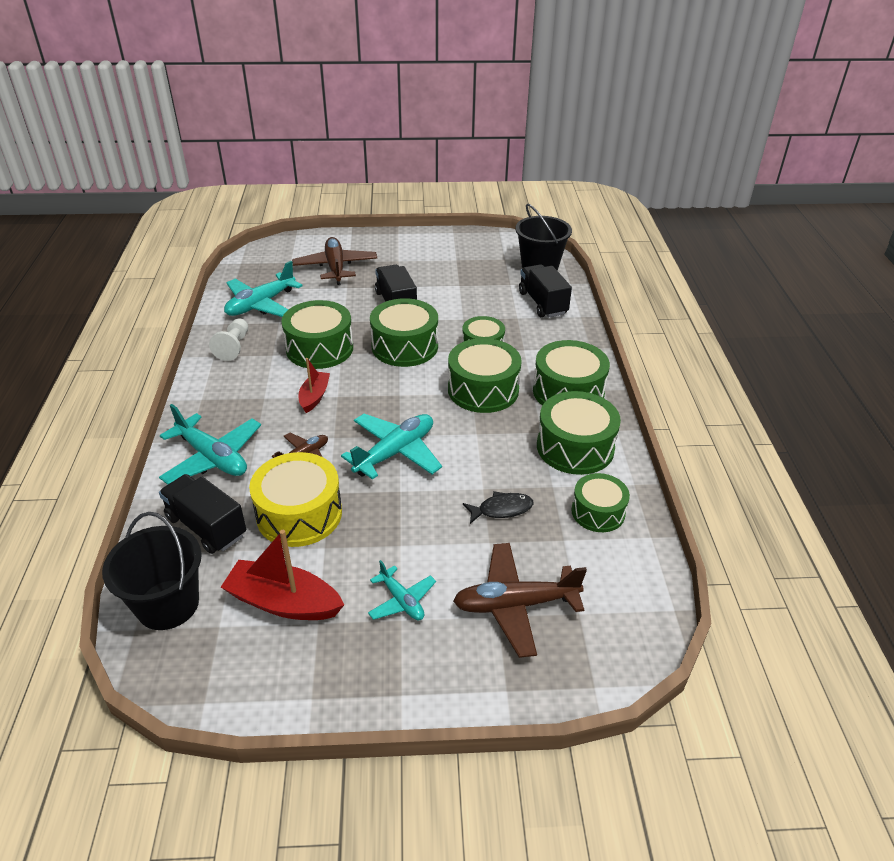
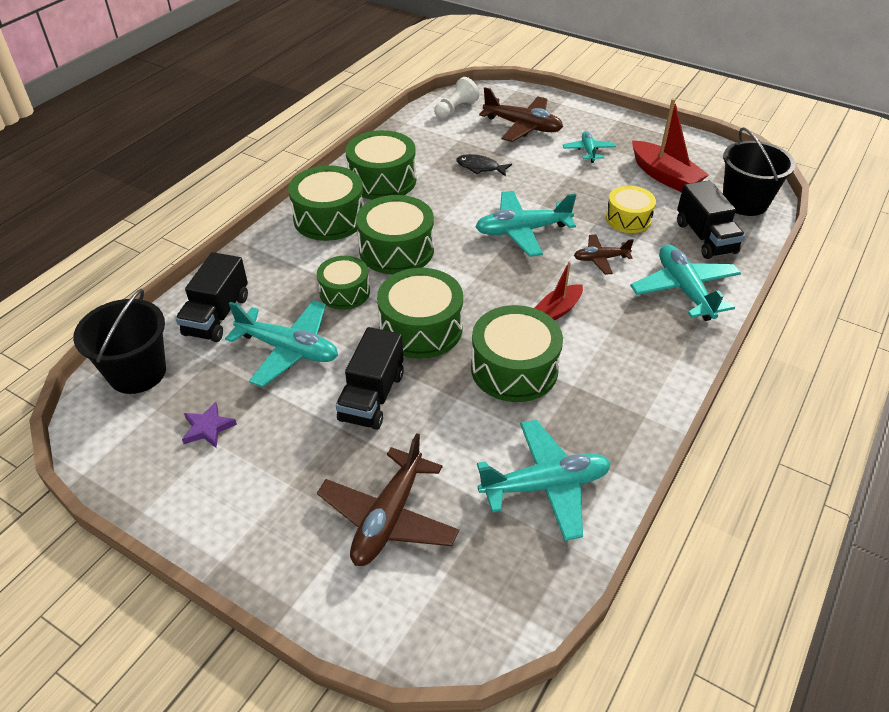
camera: 145 degrees left, 5 degrees up
(233, 347) = (615, 420): white pawn -> white pawn (456, 109)
(299, 514) = (628, 219): yellow drum -> yellow drum, size x0.63
(467, 262) = (208, 428): none -> purple star
(474, 305) = (288, 349): none -> turquoise plane
(598, 512) = (420, 143): green drum -> none

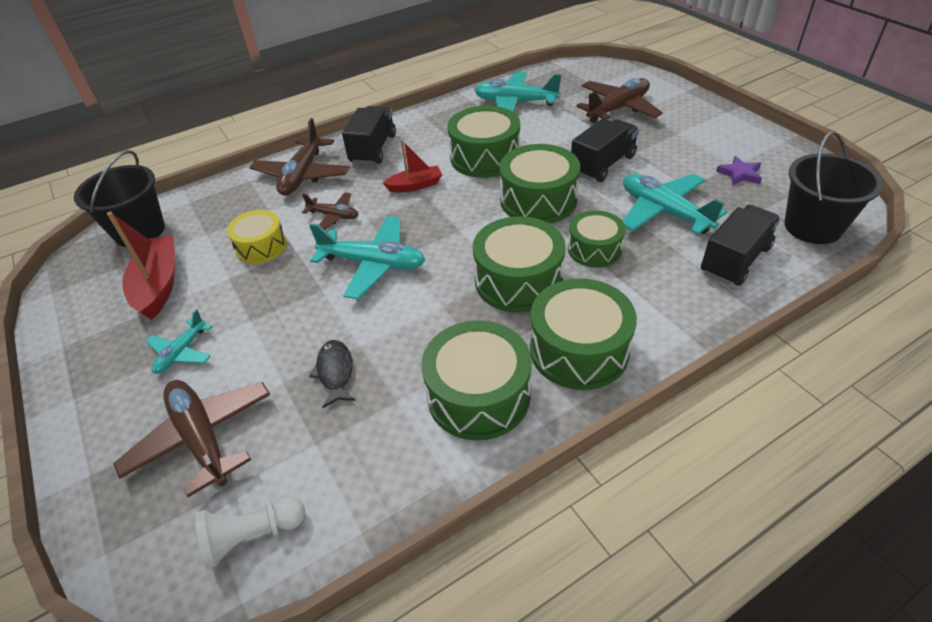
camera: 150 degrees left, 0 degrees up
(480, 167) = (335, 372): black fish -> black fish turned 150 degrees counterclockwise
(684, 290) = (302, 175): turquoise plane -> brown plane
(705, 238) = (225, 209): black truck -> black truck (373, 149)

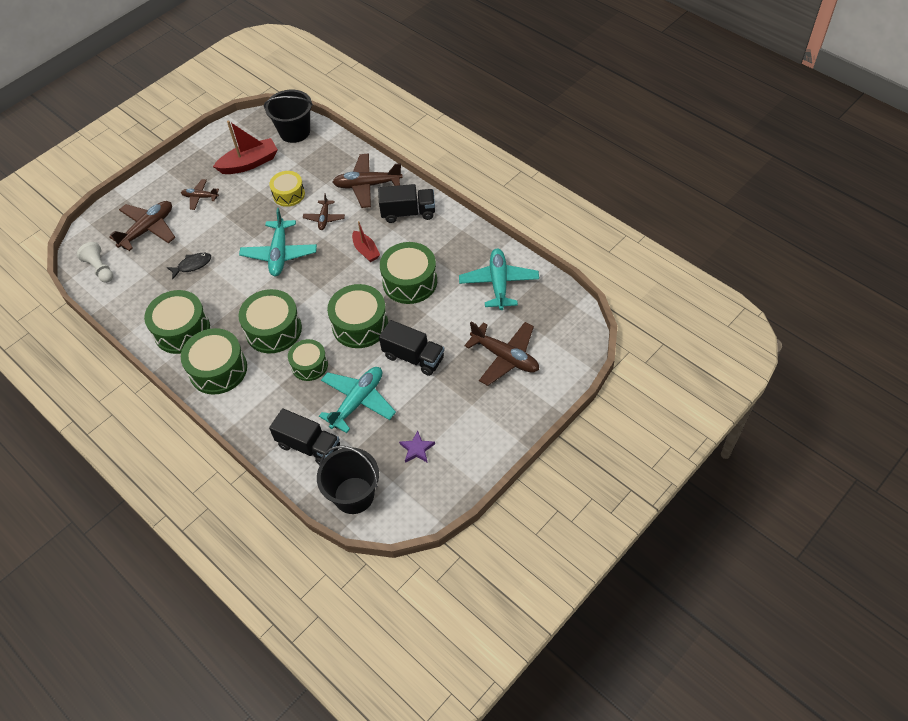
camera: 75 degrees right, 10 degrees up
(182, 352) = (200, 197): turquoise plane -> brown plane

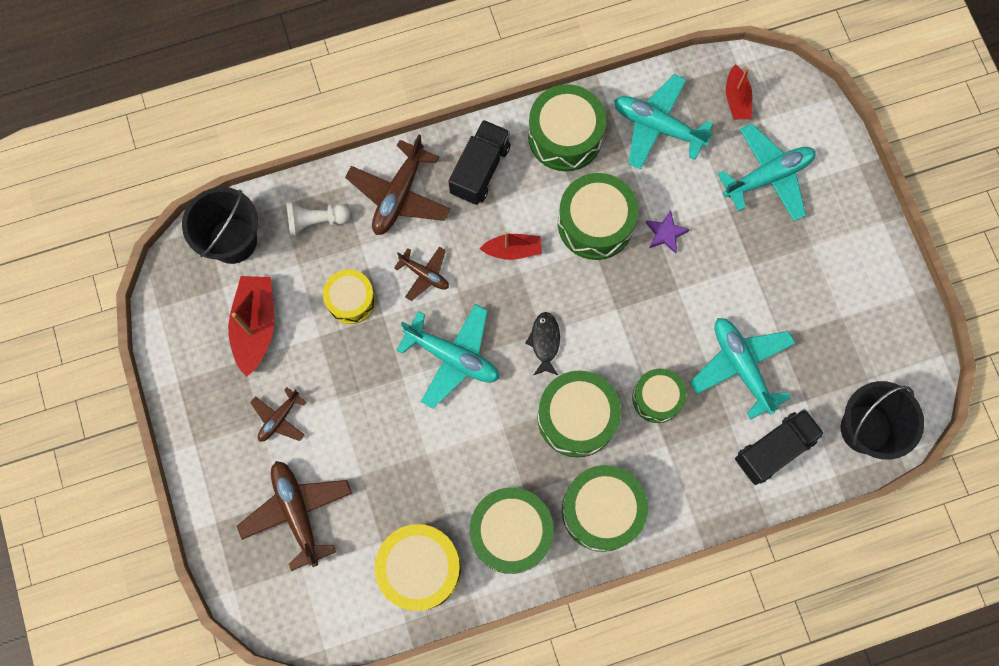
camera: 65 degrees left, 20 degrees up
(100, 268) = (332, 604): white pawn -> white pawn (316, 221)
(139, 297) = (420, 568): none -> yellow drum
(192, 265) = (404, 477): black fish -> black fish (545, 342)
(360, 325) = (628, 312): green drum -> green drum (565, 136)
(413, 357) = (712, 275): black truck -> none
(417, 449) = (840, 333): purple star -> purple star (665, 233)
(505, 357) = (767, 177): brown plane -> turquoise plane
(549, 315) = (736, 99): none -> red boat

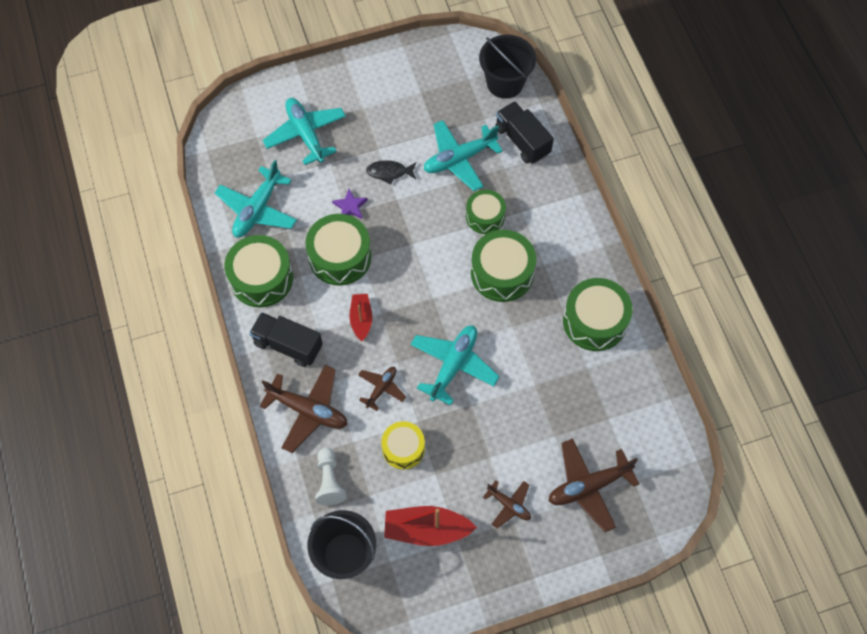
camera: 90 degrees left, 10 degrees down
(420, 568) = (627, 388): yellow drum -> none
(545, 342) = (440, 295): black fish -> black fish (389, 172)
(602, 510) = (574, 257): green drum -> none
(736, 99) = (237, 152): red boat -> none

